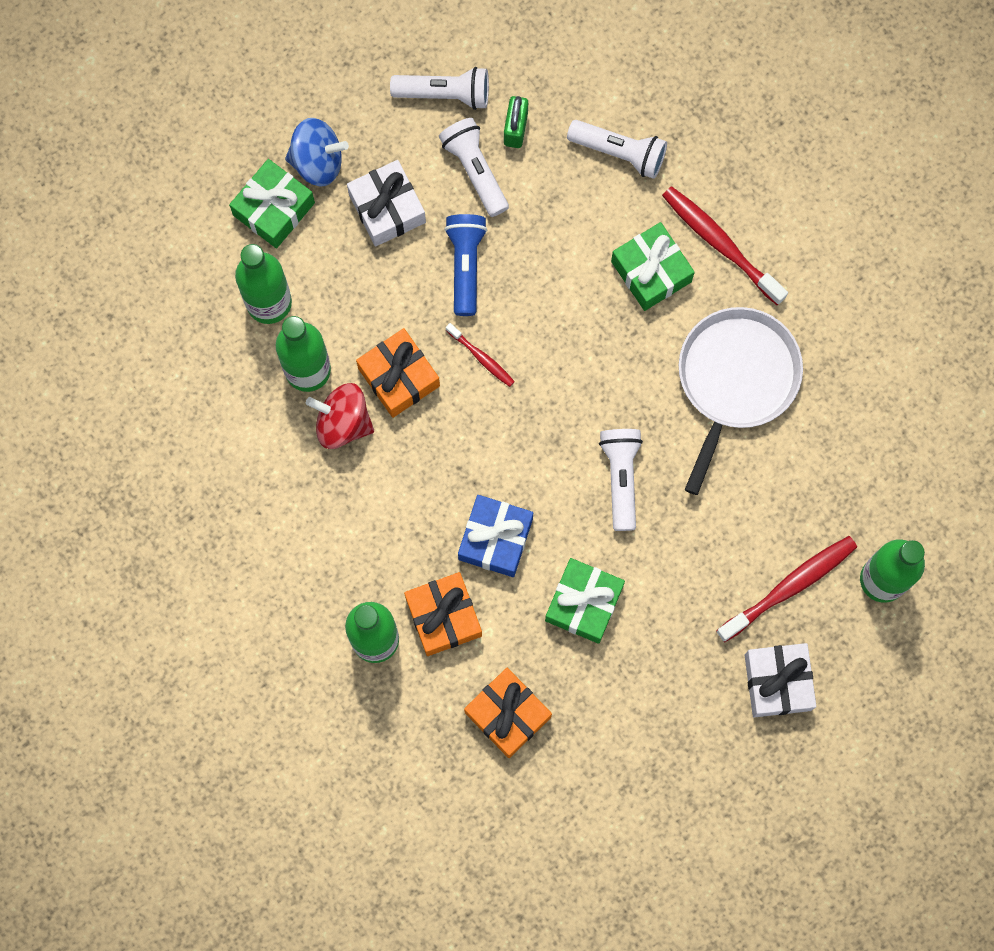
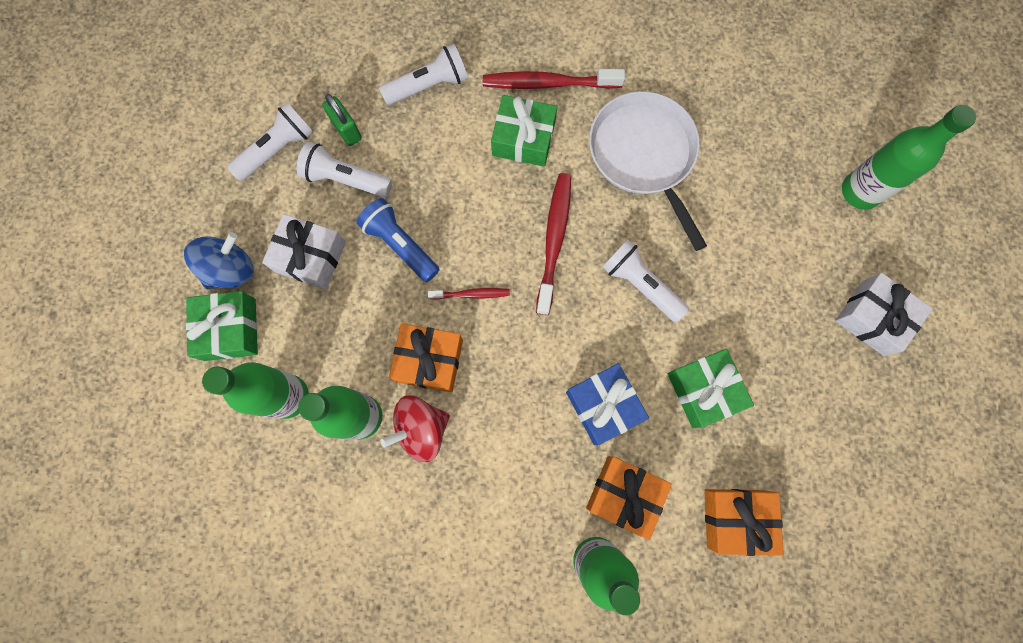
camera: 45 degrees left, 0 degrees up
(789, 587) = (813, 251): red toothbrush -> red toothbrush (554, 240)

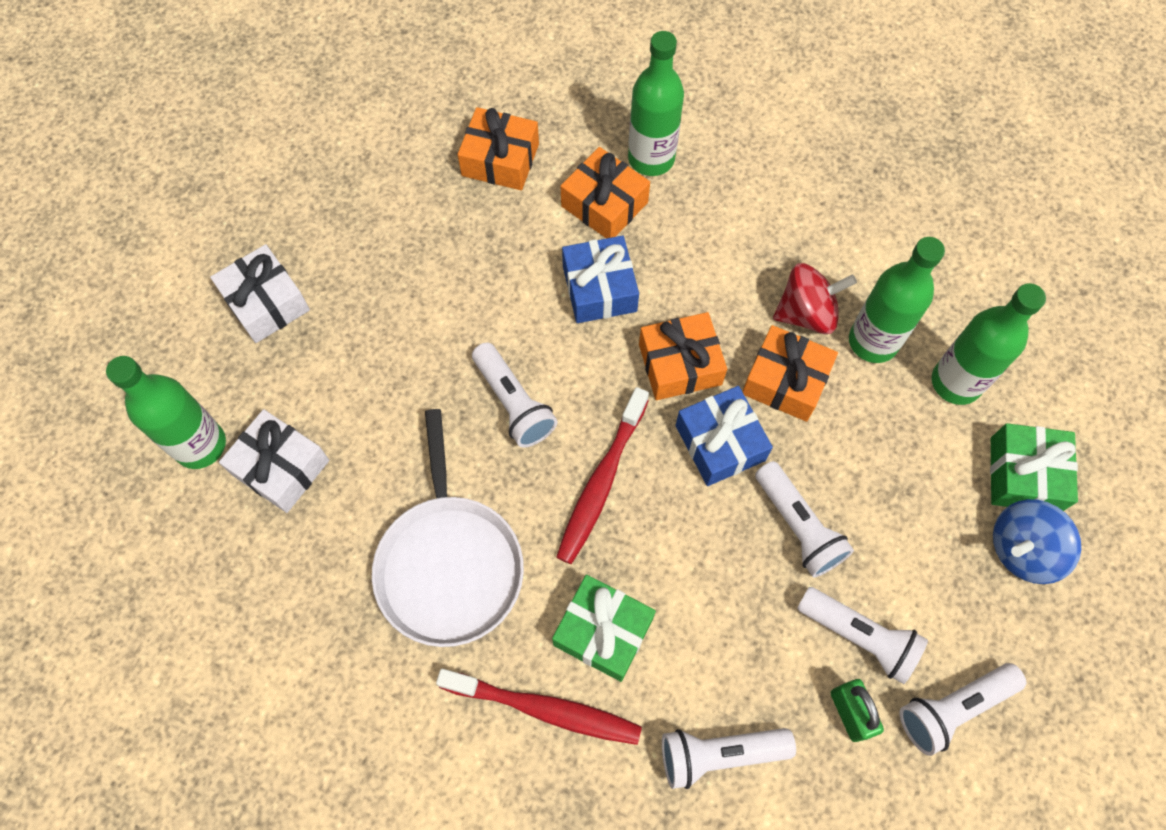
camera: 165 degrees left, 10 degrees down
(310, 257) = (917, 540): white gift -> white gift (281, 467)
(400, 244) = (798, 526): blue flashlight -> white flashlight
(471, 294) = (720, 443): red toothbrush -> blue gift
(518, 352) = (680, 364): none -> orange gift
(704, 390) = (485, 277): green gift -> none

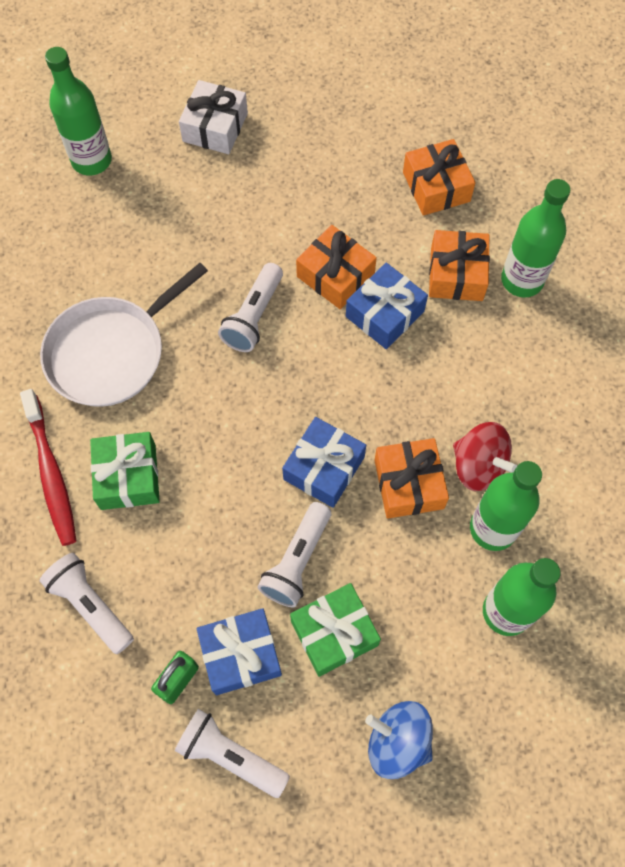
camera: 55 degrees right, 0 degrees up
(281, 467) = (108, 213): white gift -> none
(601, 482) = (236, 408): red toothbrush -> none
(680, 364) = (366, 403): orange gift -> orange gift (335, 275)
(859, 637) = (240, 654): white flashlight -> blue gift
(1024, 475) = (464, 709): green gift -> green gift (334, 633)

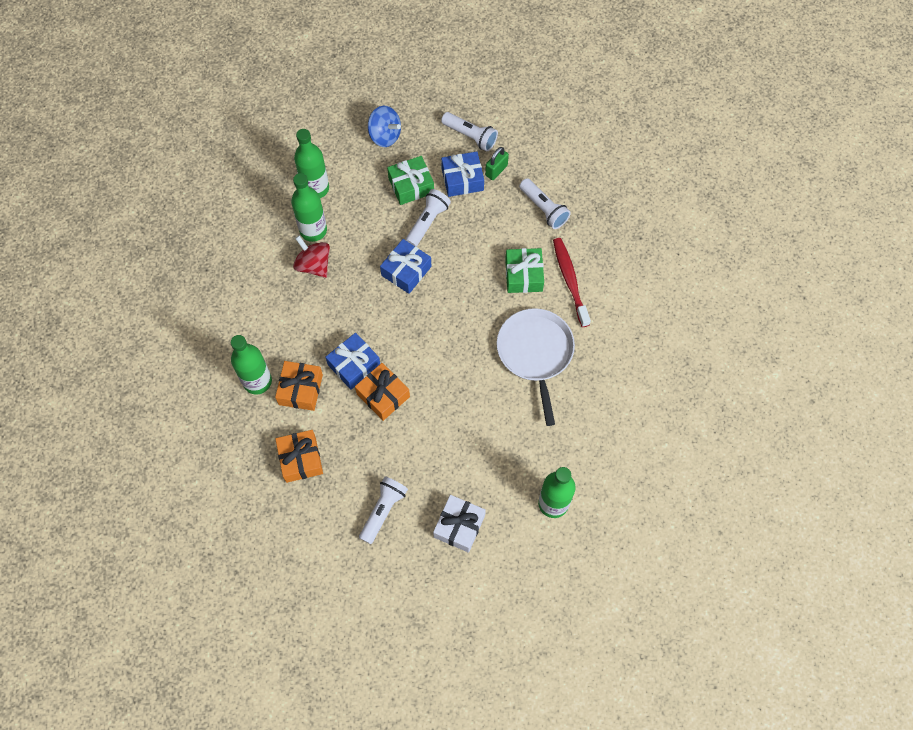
camera: 175 degrees left, 0 degrees up
(111, 352) = (535, 353): white pan -> white pan turned 60 degrees counterclockwise
(253, 316) = (441, 370): white flashlight -> white flashlight (383, 510)
(408, 484) = (357, 258): orange gift -> none

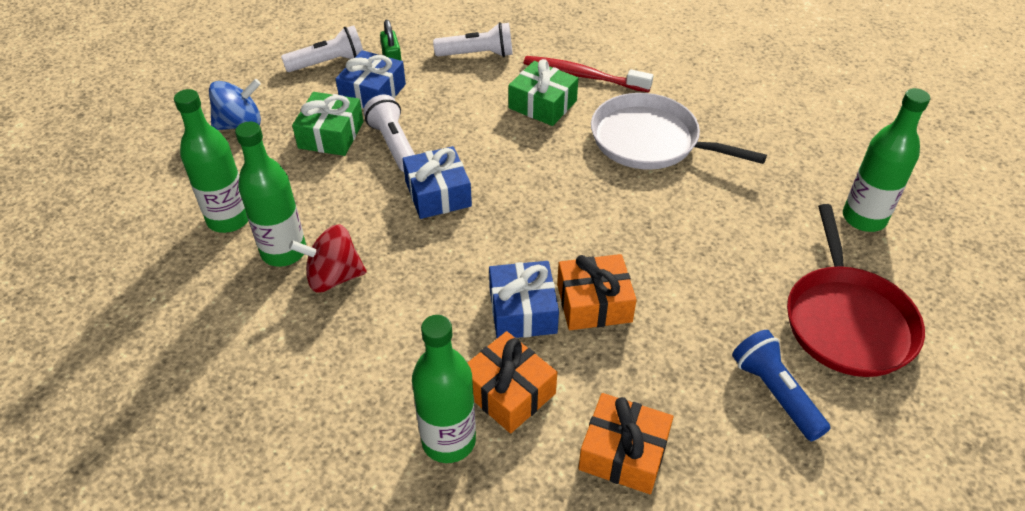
camera: 55 degrees left, 20 degrees down
(383, 510) = (775, 393): white flashlight -> blue flashlight
(459, 526) = (847, 321): white gift -> red pan

